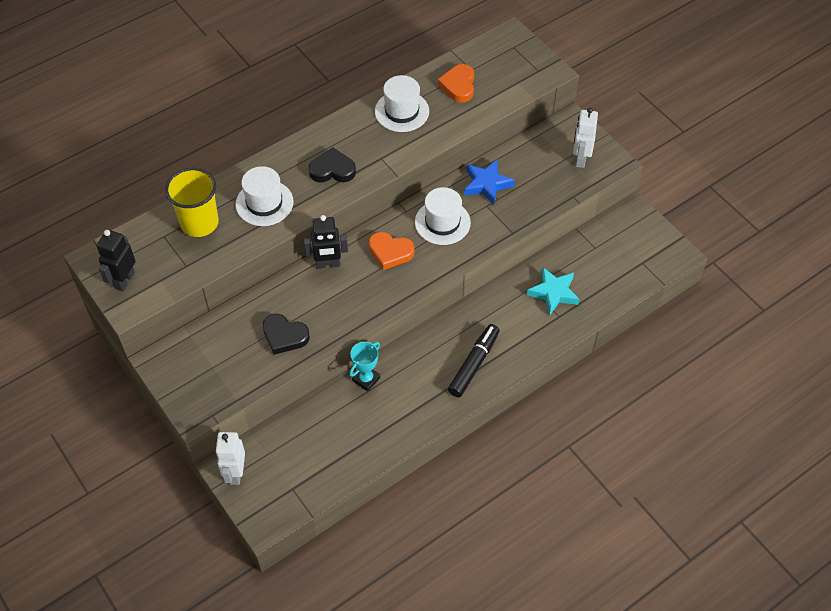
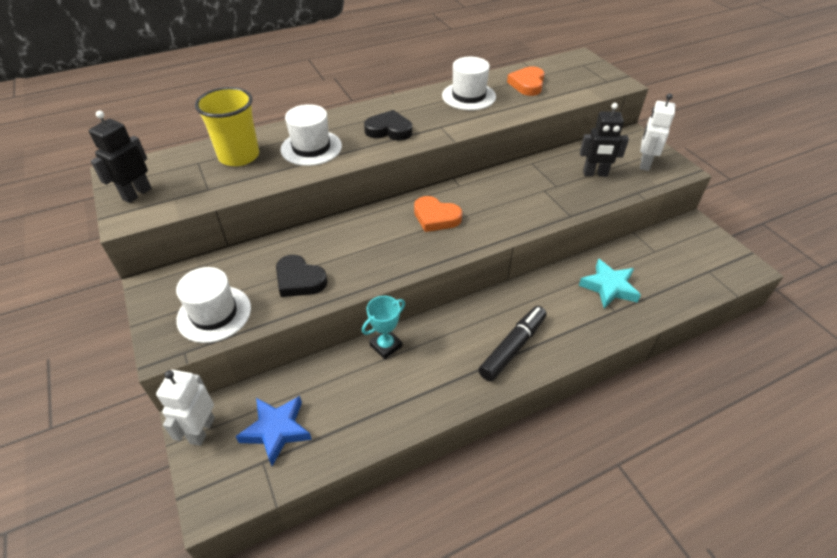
camera: 10 degrees right, 10 degrees down
(328, 264) = (367, 220): black robot -> black robot (595, 174)
(442, 222) = (495, 198): white hat -> white hat (214, 314)
(487, 184) = (546, 173): blue star -> blue star (276, 430)

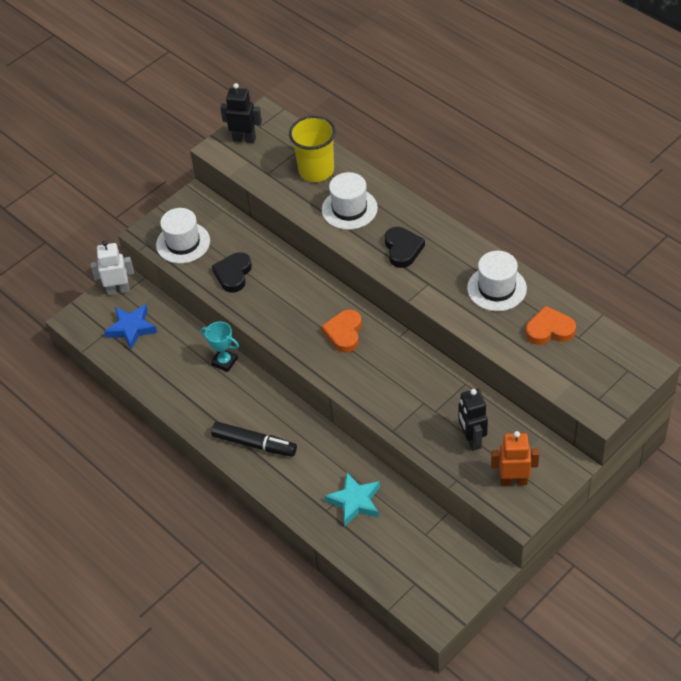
camera: 75 degrees right, 5 degrees up
(644, 164) = (513, 480): white robot -> orange robot

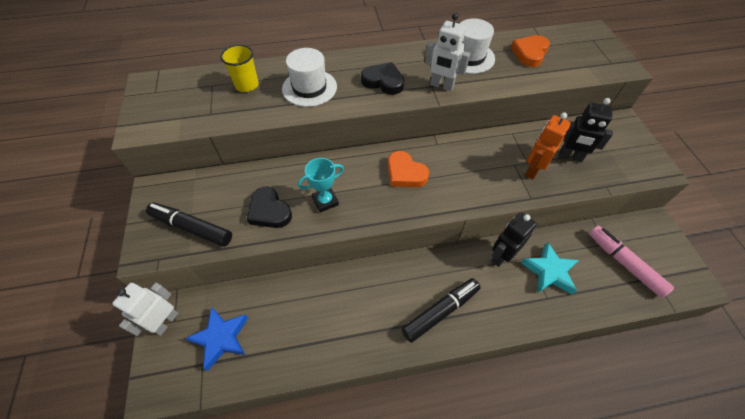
camera: 60 degrees left, 5 degrees up
(183, 243) = (192, 228): white hat -> black marker
(224, 362) = (332, 281): turquoise trophy -> turquoise trophy (325, 201)
(244, 139) = (154, 107): black robot -> black robot (501, 256)
(316, 170) = (247, 85): yellow cup -> yellow cup, size x0.66
(412, 555) = (624, 263): none -> pink marker
(435, 290) = (441, 86): none -> white robot
(513, 480) = (623, 155): orange robot -> orange robot (532, 170)

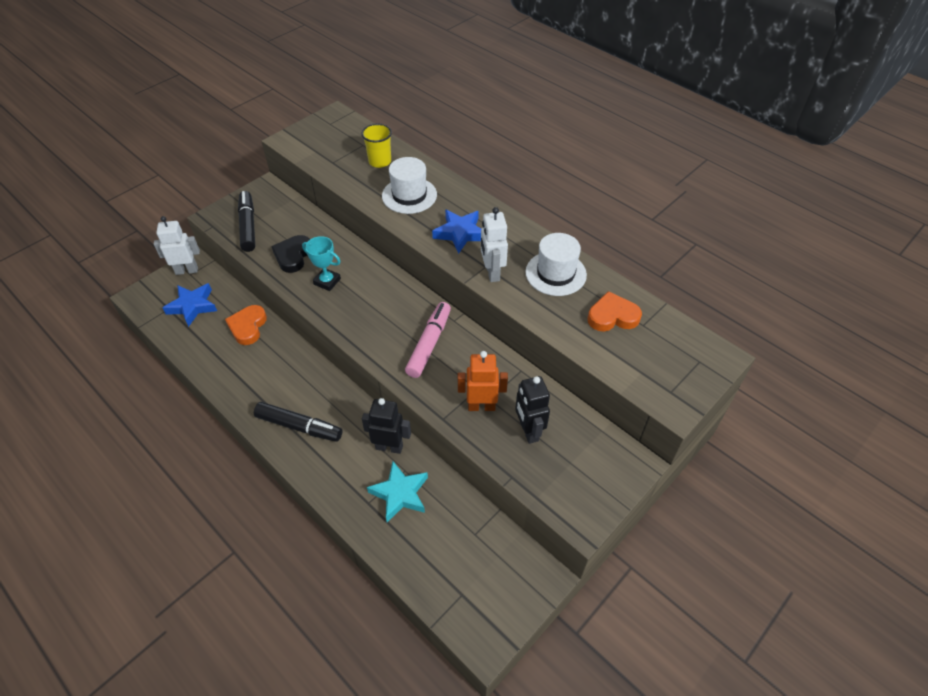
camera: 55 degrees right, 5 degrees down
(383, 81) = (460, 233): black heart -> blue star
(405, 173) = (398, 315): orange heart -> orange heart (248, 327)
(624, 263) = (460, 559): pink marker -> pink marker (429, 344)

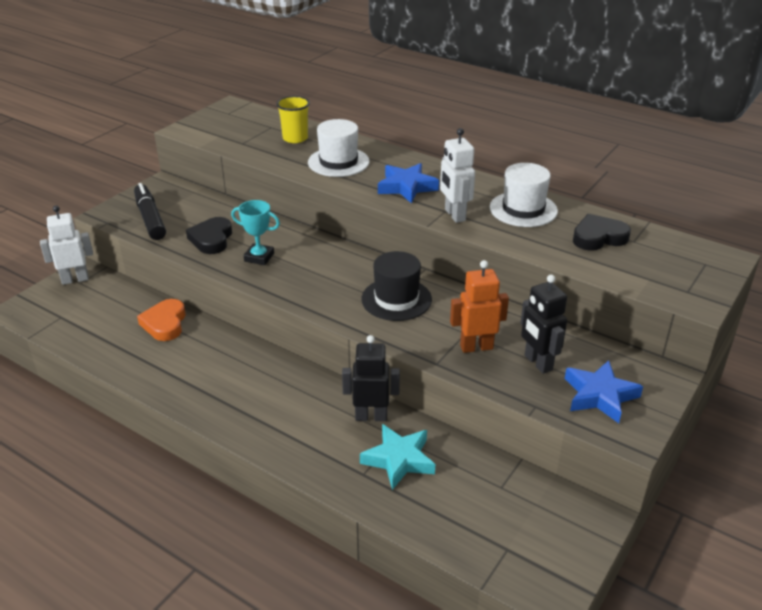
camera: 10 degrees left, 15 degrees down
(192, 306) = (91, 311): blue star -> blue star (599, 395)
(299, 426) = (255, 410): black marker -> none
(429, 344) = (396, 299): pink marker -> black hat
(612, 316) = (598, 237): orange heart -> black heart

